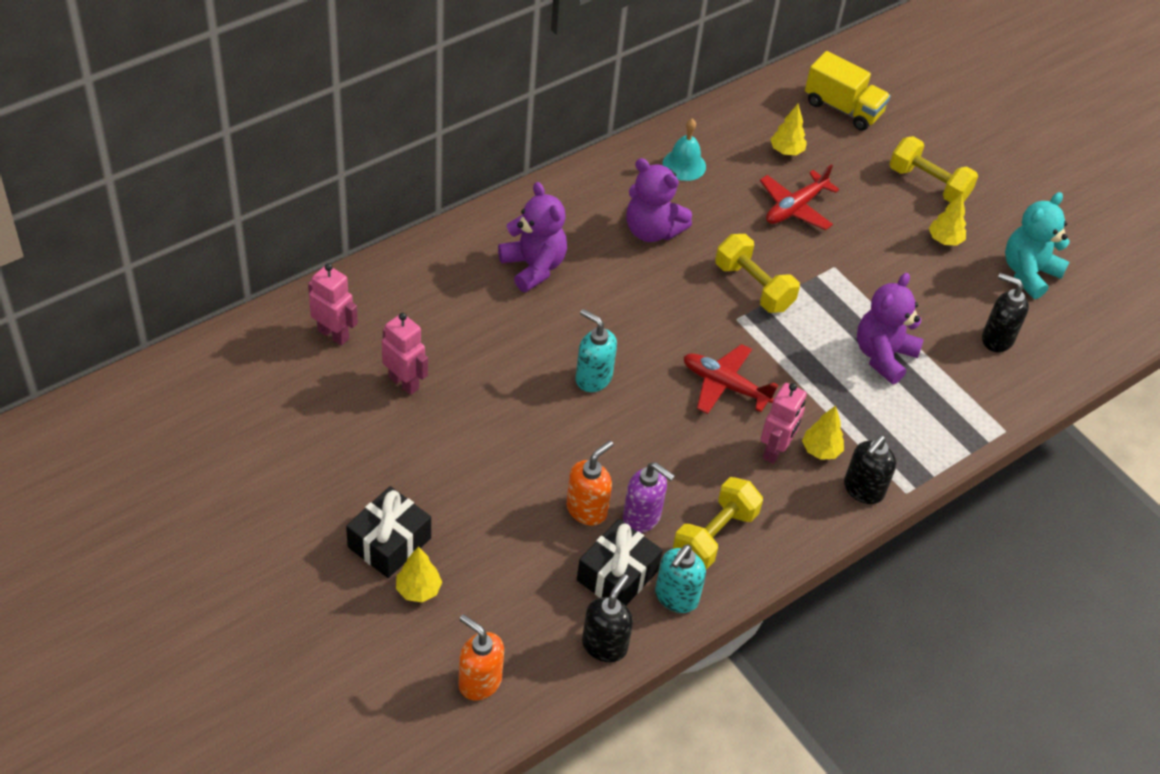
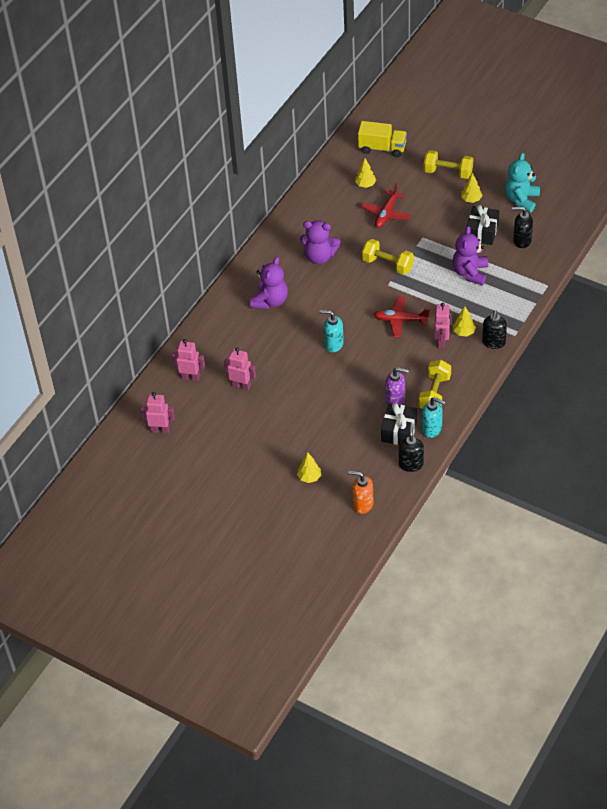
camera: 15 degrees left, 0 degrees up
(230, 399) = (160, 430): none -> pink robot
(389, 543) = (282, 462): black gift -> black gift (482, 232)
(533, 267) = (270, 301): purple teddy bear -> purple teddy bear turned 75 degrees clockwise
(587, 509) = (367, 407): orange soap dispenser -> none
(676, 597) = (432, 429): turquoise soap dispenser -> turquoise soap dispenser turned 75 degrees counterclockwise
(684, 165) = (316, 214): turquoise bell -> none

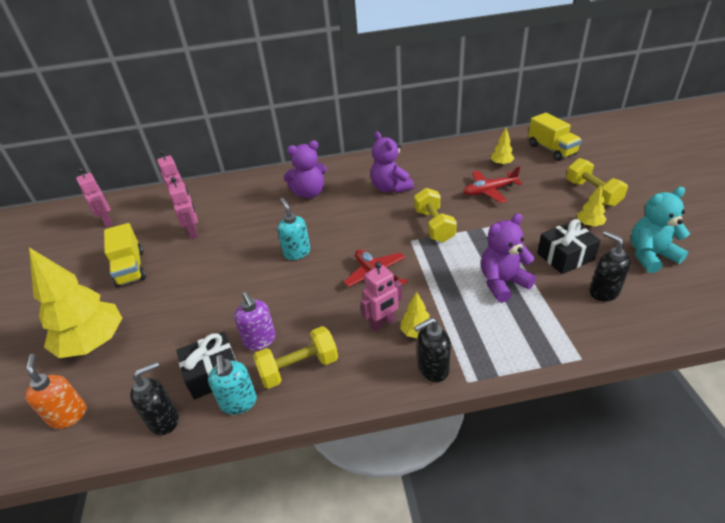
camera: 50 degrees right, 10 degrees down
(246, 435) = (130, 268): none -> yellow truck
(309, 477) = (93, 343): yellow tree -> yellow tree, size x2.26

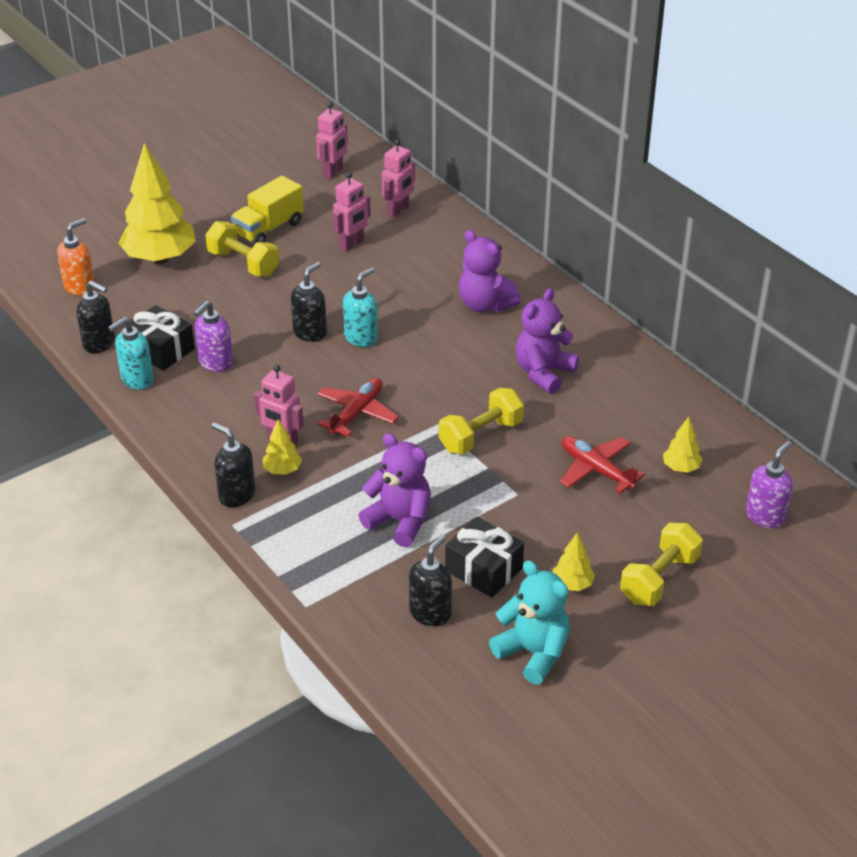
camera: 60 degrees right, 0 degrees up
(269, 276) = (310, 333): none -> black soap dispenser
(299, 368) = (194, 402): yellow dumbbell -> yellow dumbbell (243, 263)
(551, 149) = (765, 516): yellow truck -> purple soap dispenser

